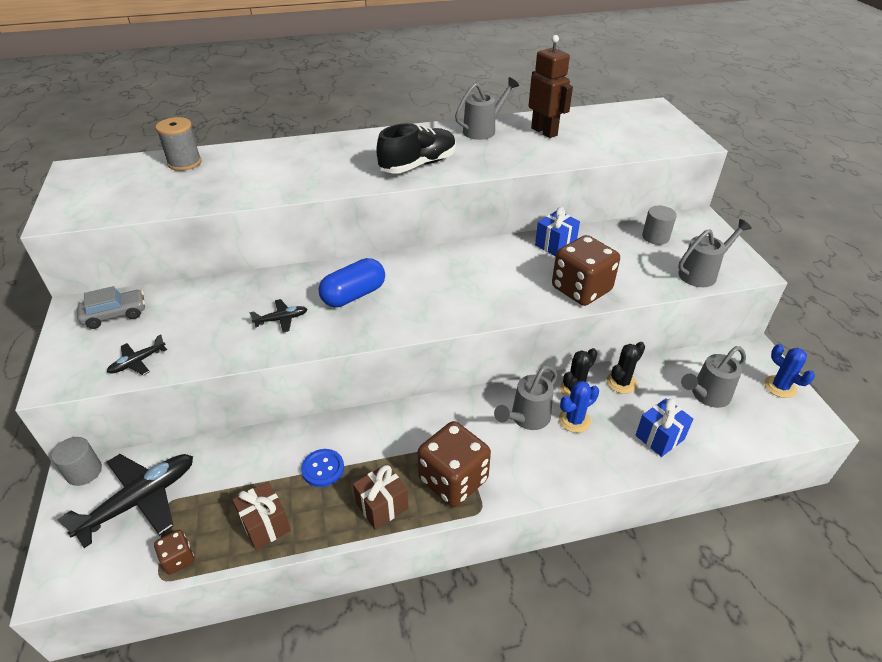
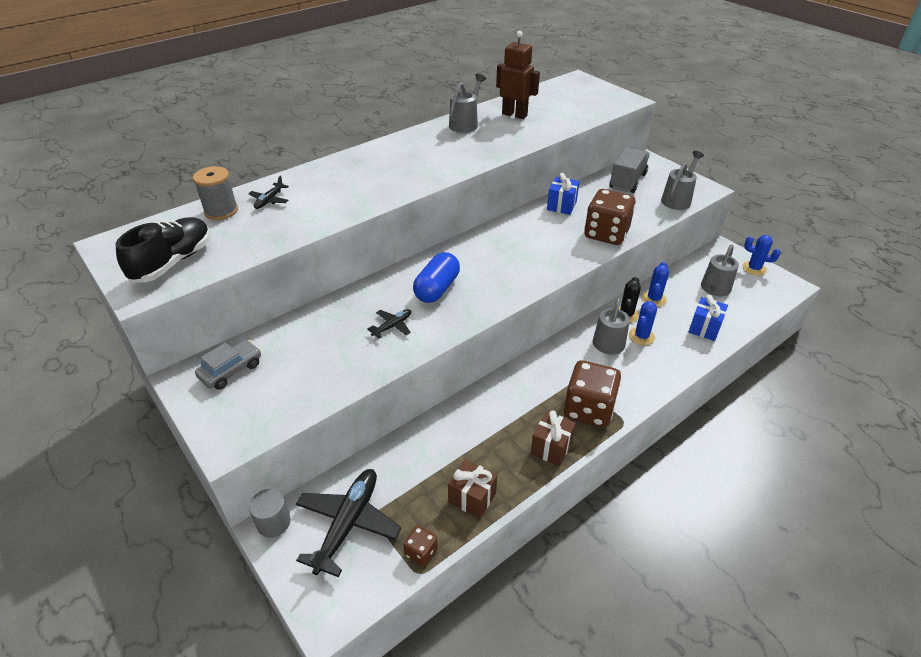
camera: 25 degrees left, 0 degrees up
(137, 362) = (293, 402): black plane -> black plane (269, 200)
(323, 469) = (484, 439): blue button -> none
(418, 165) = (439, 164): black shoe -> black shoe (173, 262)
(621, 382) = (653, 299): black cactus -> blue cactus
(655, 237) = (627, 181): grey cylinder -> grey truck

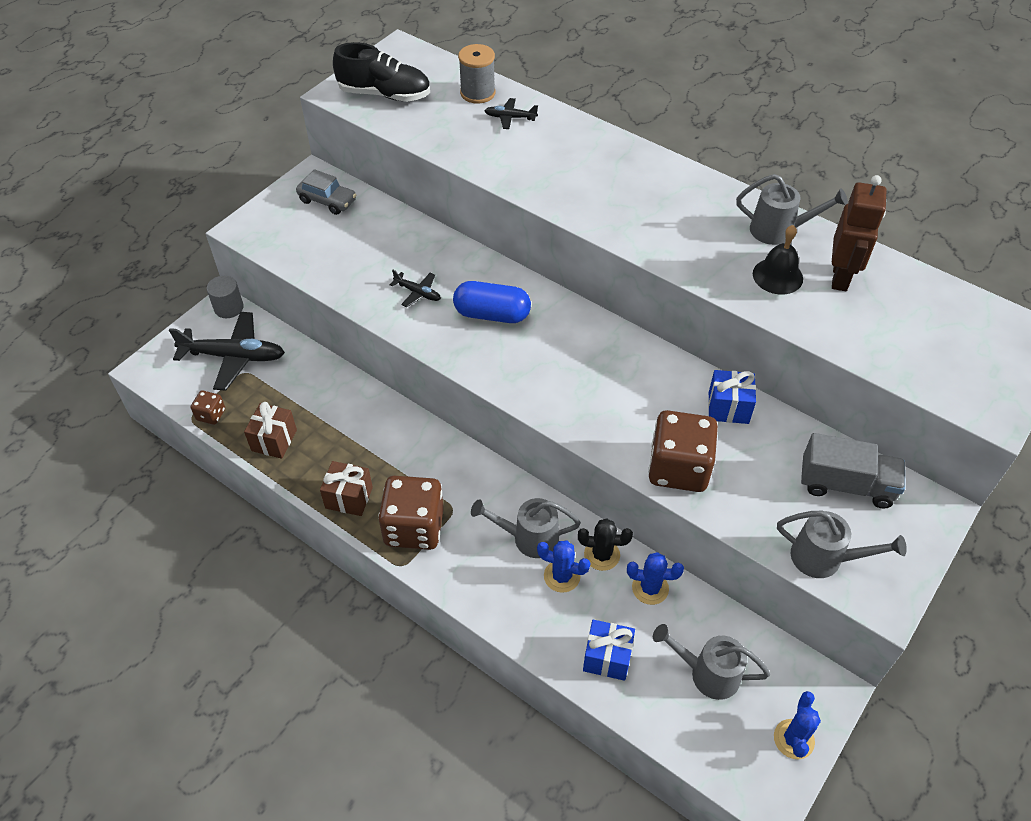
camera: 75 degrees right, 10 degrees up
(505, 132) = (777, 276): none -> black bell

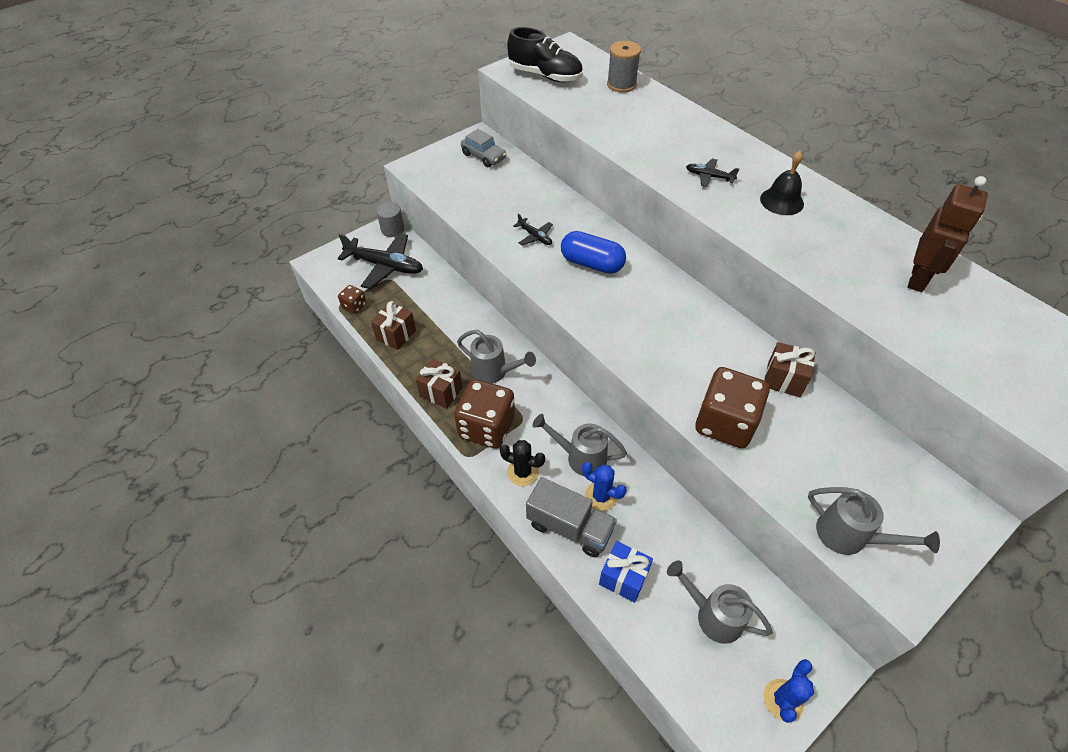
camera: 15 degrees right, 0 degrees up
(510, 118) = (643, 106): black plane -> black plane (709, 176)
(602, 555) = (641, 486): black cactus -> black cactus (522, 472)
(650, 588) = (677, 525): blue cactus -> none
(728, 408) = (783, 379): blue gift -> brown gift
(777, 276) = (856, 268): black bell -> black bell (781, 201)
(779, 231) = (865, 230): grey watering can -> grey watering can (494, 372)
(846, 484) = (884, 471): grey truck -> grey truck (569, 527)

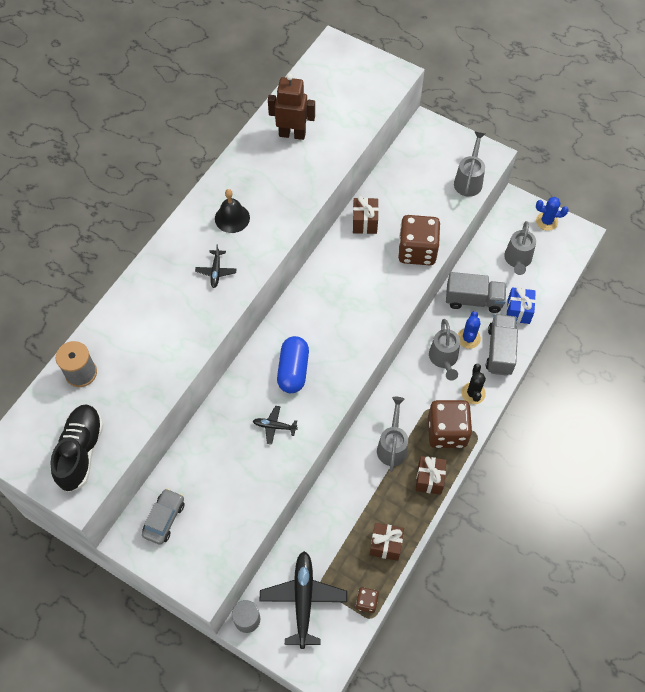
camera: 110 degrees left, 10 degrees up
(535, 236) = (274, 426): black plane -> black plane turned 105 degrees counterclockwise
(658, 525) = (473, 300): none -> grey truck

